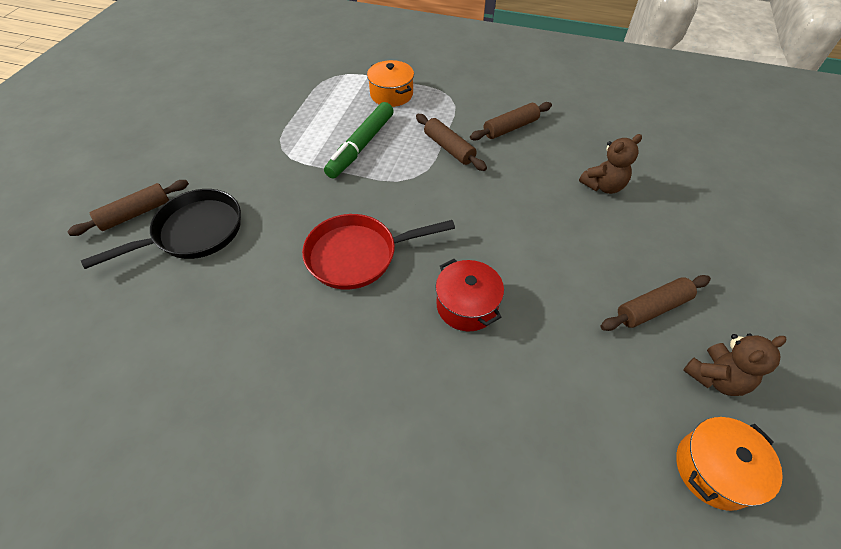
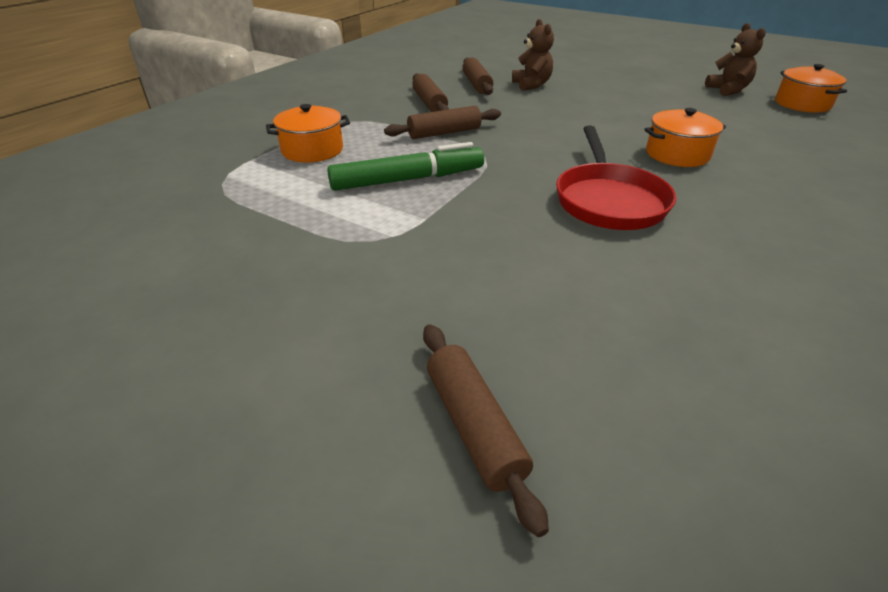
camera: 75 degrees left, 15 degrees down
(193, 232) = (546, 339): black pan -> none
(361, 146) = (408, 179): green marker -> green marker turned 60 degrees counterclockwise
(467, 305) = (677, 154): red pot -> orange pot
(652, 308) = (669, 94): brown rolling pin -> brown rolling pin (476, 84)

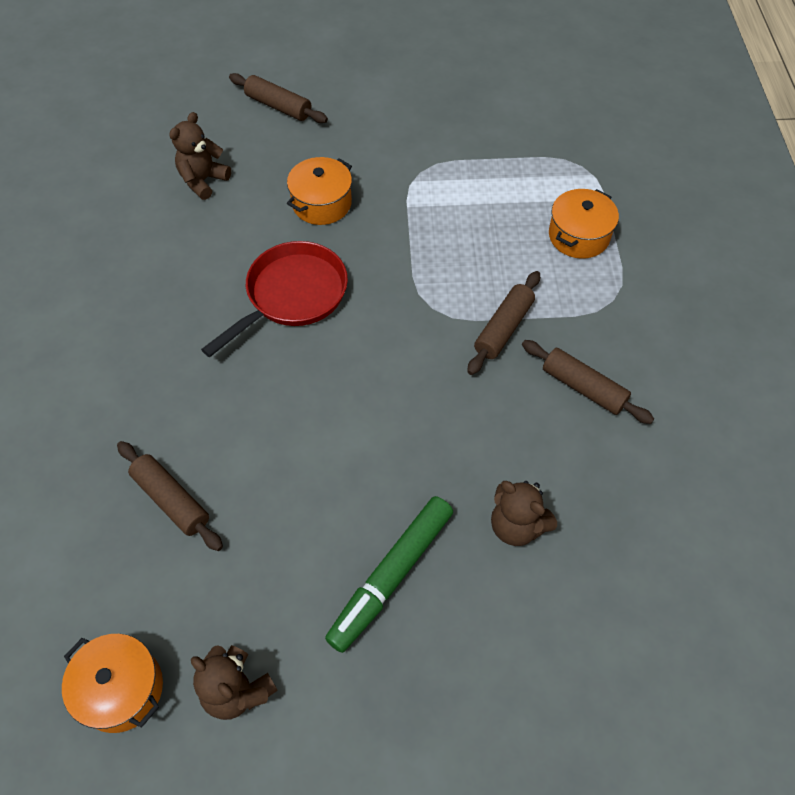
camera: 145 degrees right, 20 degrees up
(408, 179) = (461, 240): green marker -> green marker (391, 576)
(476, 84) = (585, 482): brown rolling pin -> brown rolling pin (171, 500)
(608, 200) = (292, 295): red pan -> red pan turned 75 degrees clockwise
(677, 154) = (259, 413): orange pot -> orange pot (321, 203)
(679, 353) = (203, 181): none -> brown teddy bear

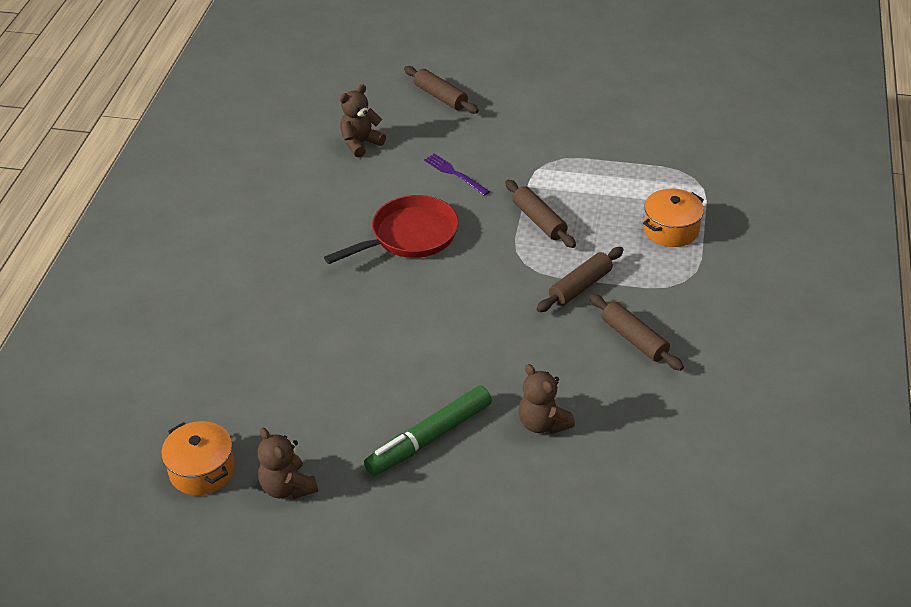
camera: 15 degrees right, 15 degrees down
(171, 500) = (272, 358): brown rolling pin -> brown rolling pin (539, 221)
(321, 203) = (455, 174): orange pot -> purple fork

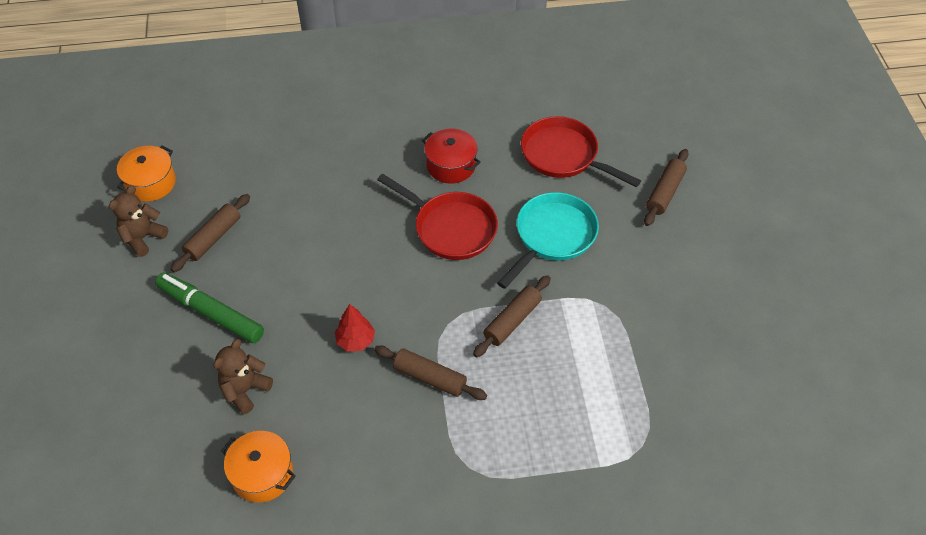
camera: 70 degrees right, 10 degrees up
(327, 219) = (451, 165): none -> red pot
(360, 143) = (564, 155): brown teddy bear -> red pan
(455, 174) = (552, 236): purple fork -> turquoise pan
(516, 329) = (355, 340): none -> red tree
(634, 339) = (371, 440): brown rolling pin -> brown rolling pin (213, 238)
(671, 229) = (546, 440): orange pot -> orange pot (262, 474)

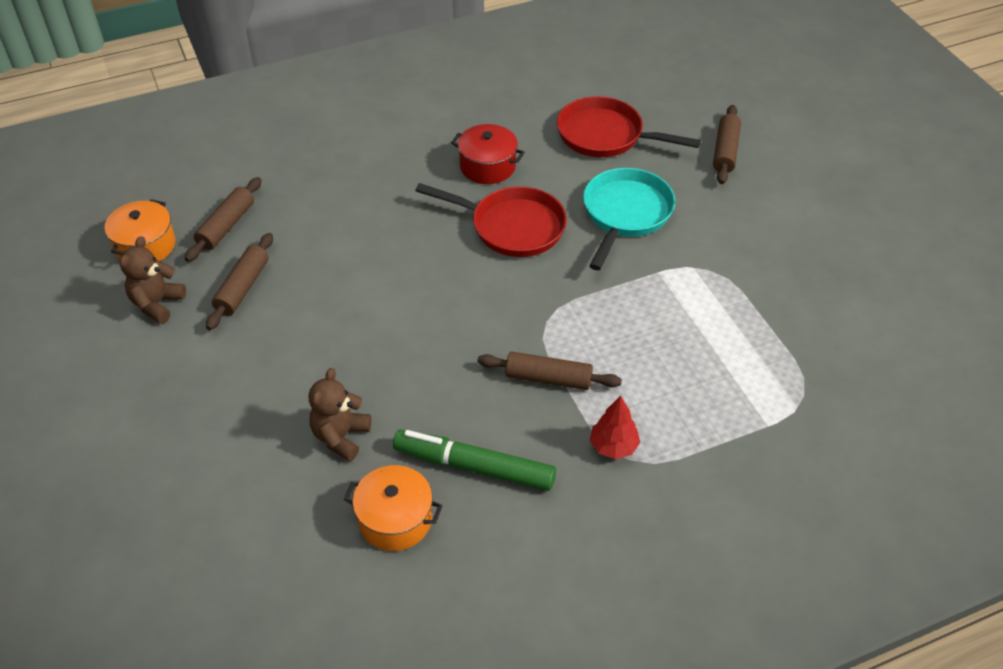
camera: 15 degrees left, 5 degrees down
(210, 313) = (269, 365): green marker -> green marker (474, 467)
(355, 340) = (450, 359): red tree -> red tree (613, 446)
(512, 321) = (616, 304): brown rolling pin -> brown rolling pin (226, 226)

